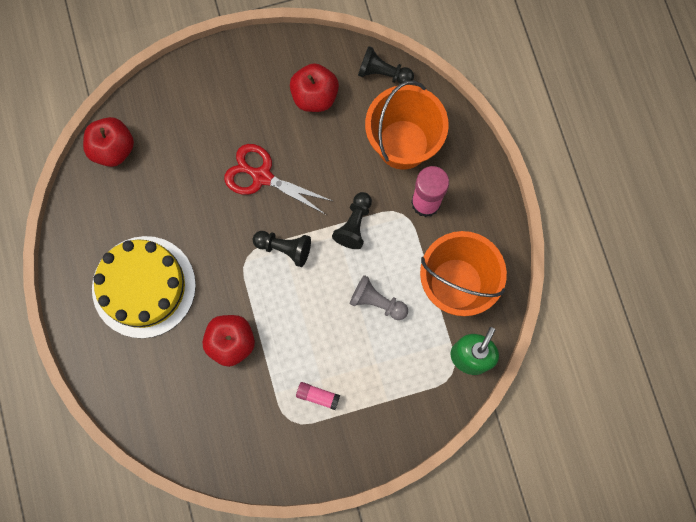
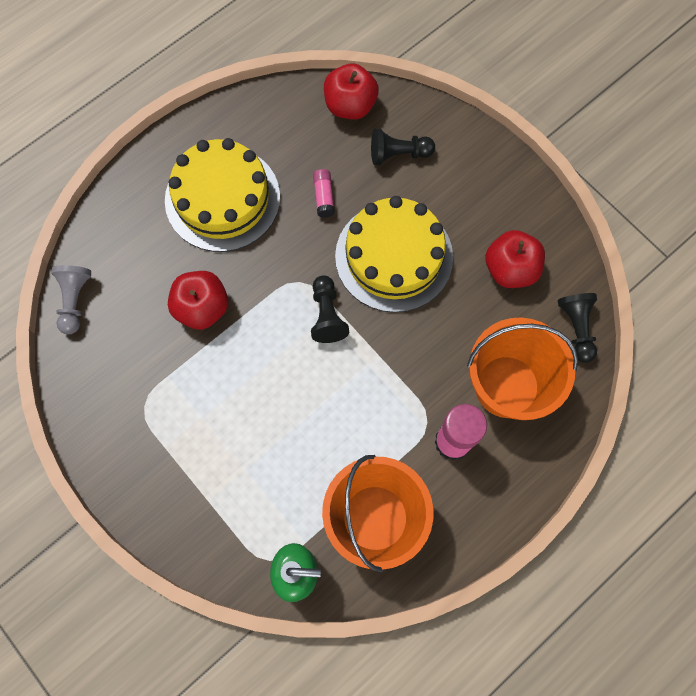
camera: 65 degrees right, 5 degrees down
(261, 176) = (394, 256): red scissors -> yellow cake
(318, 396) = (182, 423): pink glue stick -> pink glue stick (324, 197)
(354, 224) = (389, 375): black pawn -> black pawn (398, 154)
(377, 302) = (314, 439): grey pawn -> grey pawn (75, 301)

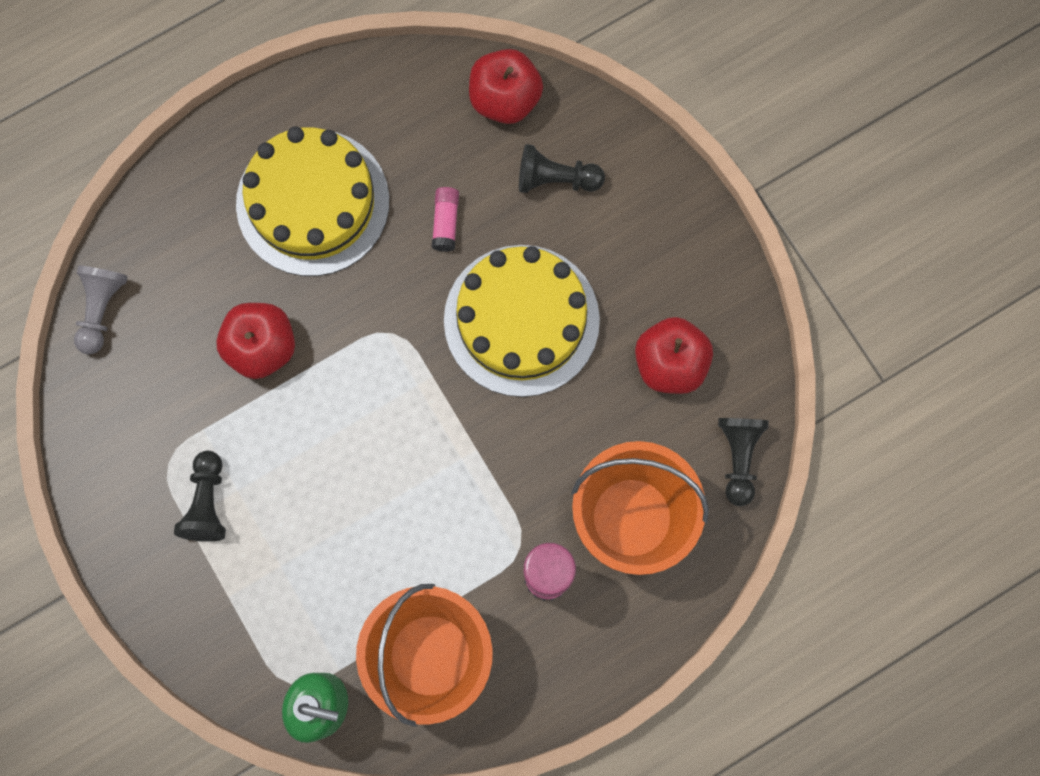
camera: 10 degrees right, 5 degrees up
(327, 315) = (420, 384): black pawn -> black pawn (207, 502)

